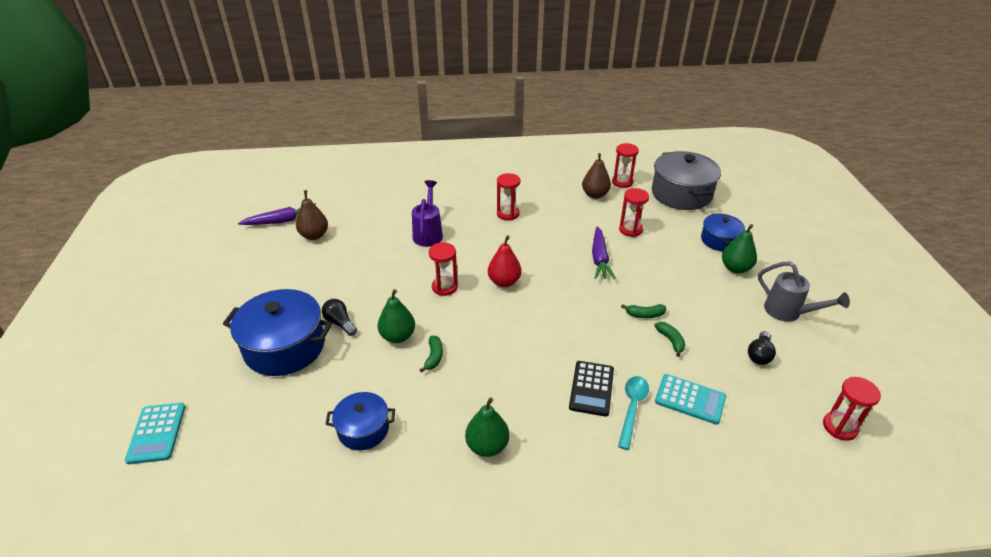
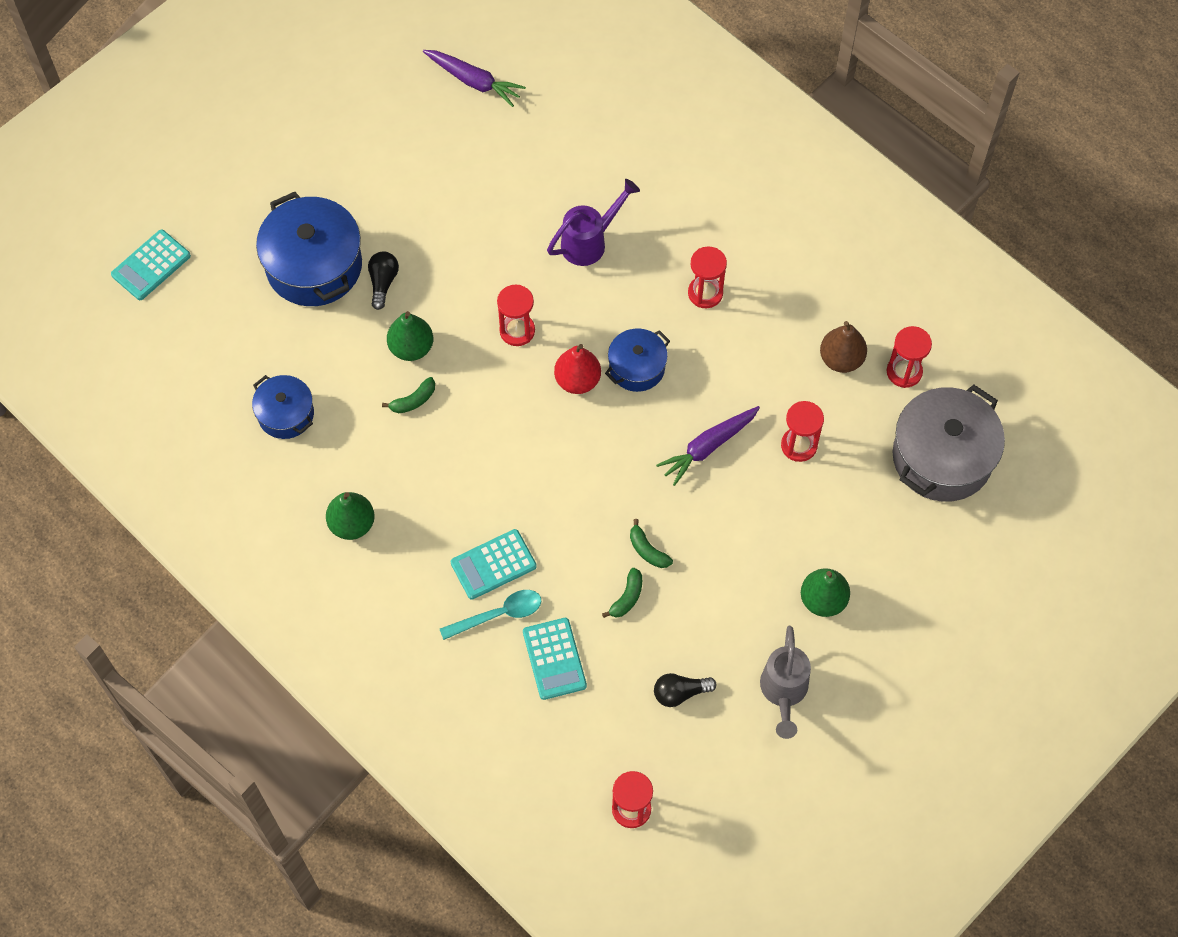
camera: 50 degrees right, 25 degrees up
(314, 235) = (481, 136): brown pear -> none
(591, 388) = (493, 565): black calculator -> turquoise calculator
(719, 240) = (869, 555): blue pot -> blue pot (637, 367)

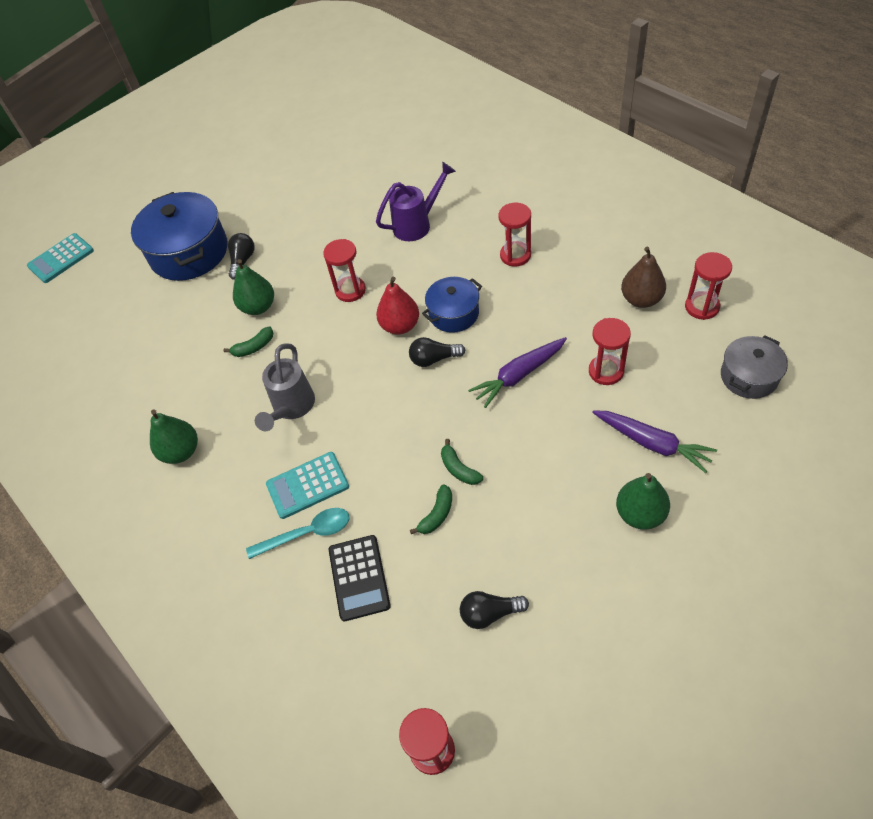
camera: 10 degrees right, 10 degrees down
(286, 414) = (142, 362): blue pot -> none
(474, 81) = (334, 128): purple carrot -> purple carrot (652, 443)
(554, 659) = (359, 577): turquoise calculator -> black calculator
(617, 423) = (434, 359): none -> black light bulb
(783, 693) = (603, 612): grey watering can -> grey watering can (291, 408)
(942, 457) = (749, 376): grey pot -> grey pot, size x0.57

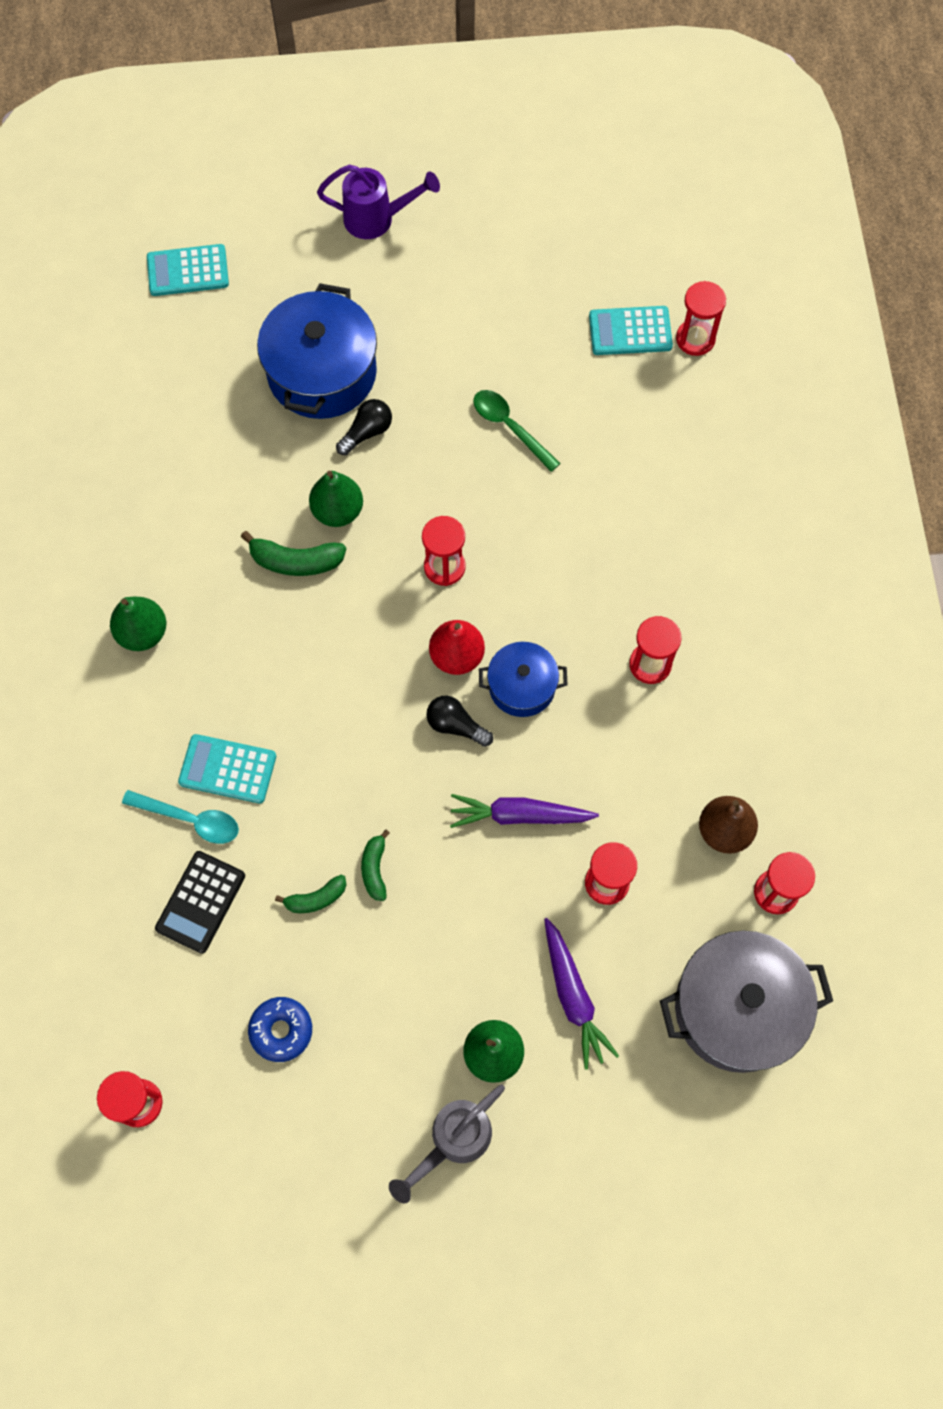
camera: 30 degrees right, 15 degrees up
(254, 347) = (296, 561): green banana -> green banana, size x1.57
(291, 408) = (277, 668): grey watering can -> grey watering can (453, 1141)
(327, 208) = (510, 427): none -> green spoon
(353, 133) = (630, 331): none -> turquoise calculator
(391, 116) = (695, 339): none -> red hourglass
(417, 224) = (586, 533): purple watering can -> purple watering can (377, 219)
(490, 613) = (281, 1030): black light bulb -> blue donut
(749, 376) = (737, 1008): grey pot -> grey pot, size x1.77

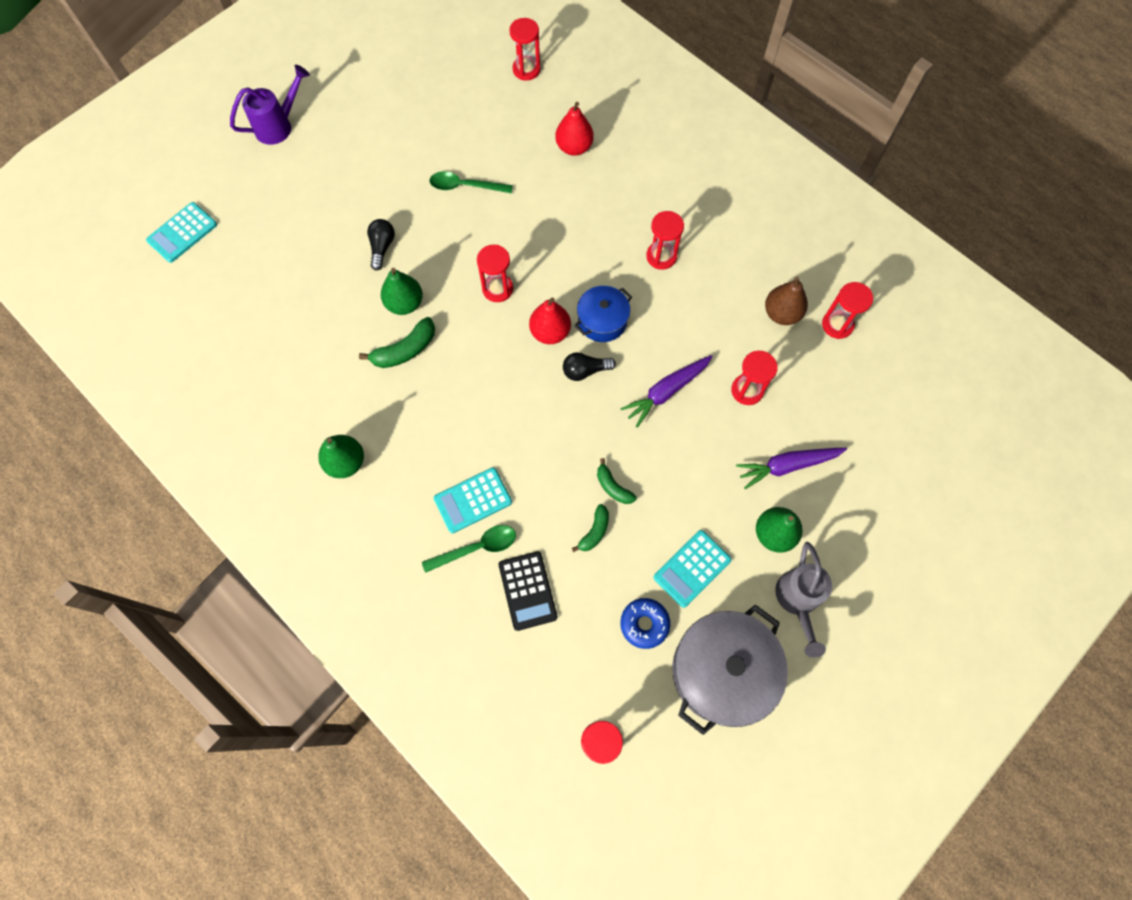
camera: 40 degrees left, 0 degrees up
(190, 819) = (476, 548): turquoise spoon -> green spoon
(322, 372) = (323, 233): blue pot -> none
(573, 996) = (787, 466): purple carrot -> purple carrot turned 135 degrees clockwise
(630, 331) = (486, 89): turquoise calculator -> turquoise calculator (692, 568)
(667, 469) = (574, 147): none -> red pear
(737, 1008) = (875, 401): grey pot -> grey pot (721, 671)

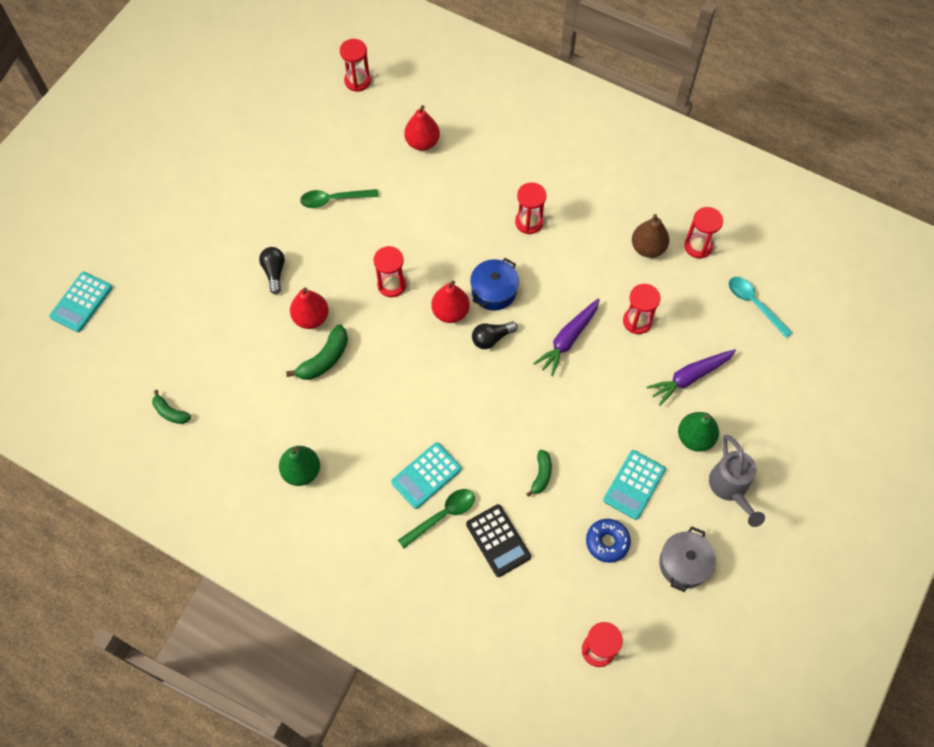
camera: 15 degrees left, 5 degrees down
(279, 125) = (142, 182): purple watering can -> none
(405, 303) = (311, 318): green pear -> red pear
(613, 487) = (546, 433): green banana -> green banana (170, 412)
(721, 671) = (684, 564): grey pot -> grey pot, size x0.57
(882, 403) = (754, 304): none -> turquoise spoon

